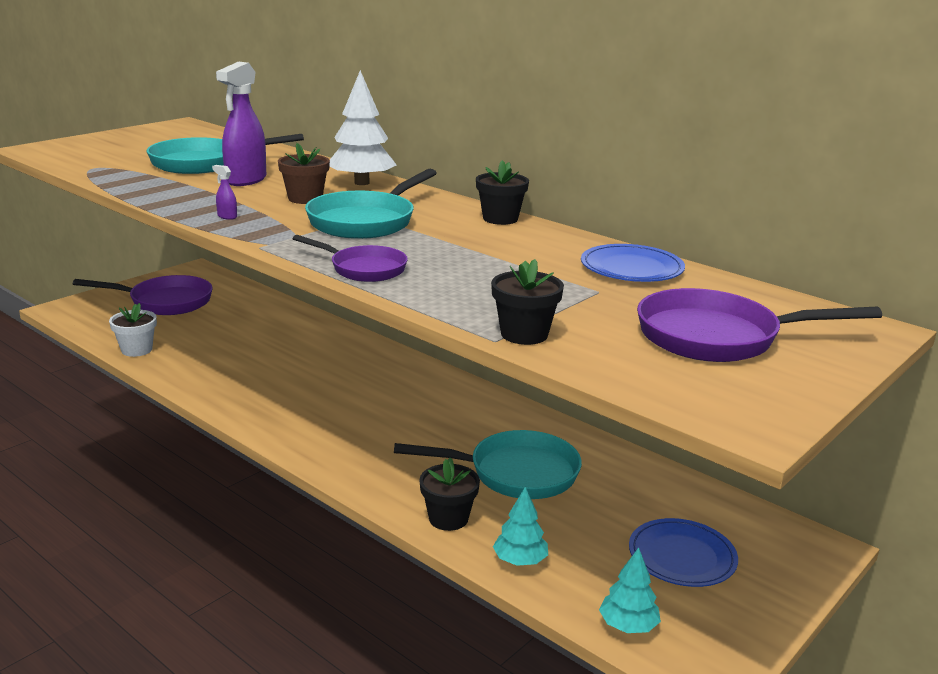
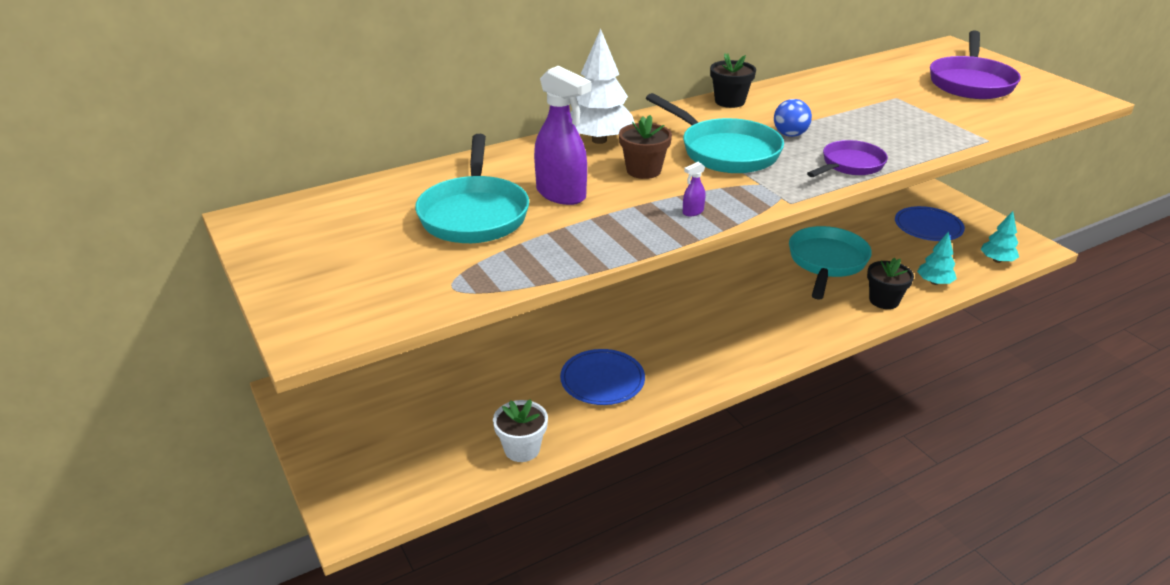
camera: 70 degrees left, 10 degrees up
(165, 302) = (388, 421): purple pan -> none
(429, 244) = (790, 134): none -> blue ball
(524, 334) = (976, 130): black flower pot -> none
(631, 268) = (850, 81): blue plate -> blue plate (602, 380)

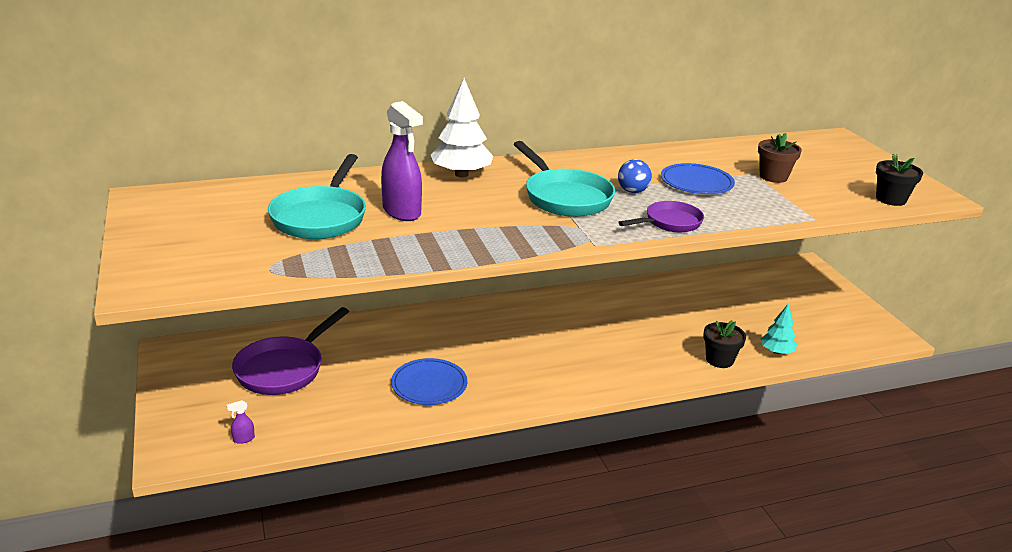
camera: 10 degrees right, 5 degrees down
(522, 449) = (334, 427): white flower pot -> none
(643, 170) = (484, 203): brown flower pot -> brown flower pot (773, 177)
(692, 212) = (504, 241): purple spray bottle -> purple spray bottle (243, 439)
(729, 101) = (596, 158): black flower pot -> black flower pot (891, 199)
(826, 262) = (681, 319): turquoise pan -> none
(928, 227) = (796, 303): blue plate -> blue plate (696, 182)
(970, 82) = (833, 169): purple pan -> purple pan (284, 369)
(997, 260) = (848, 342): turquoise tree -> none

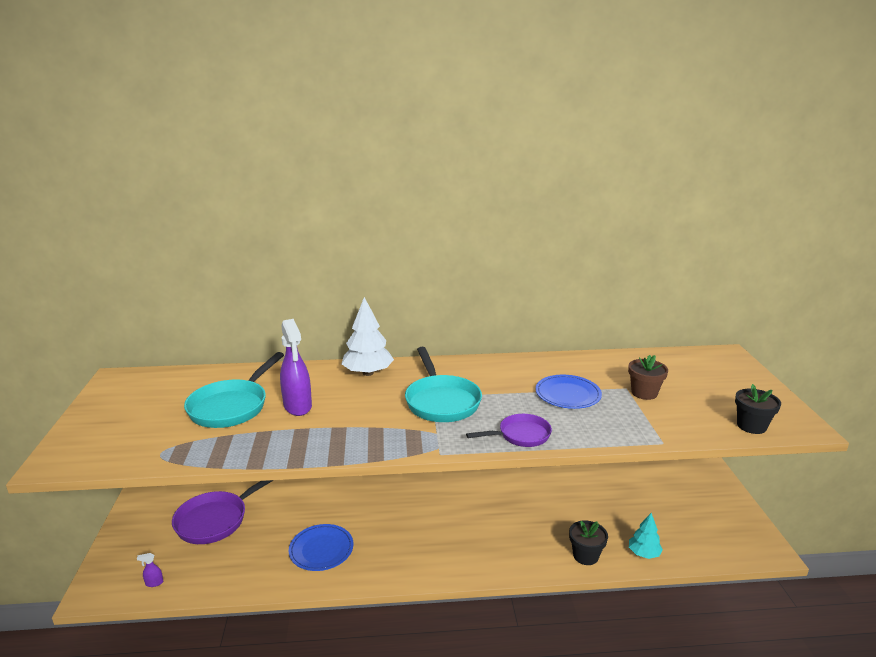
camera: 15 degrees right, 5 degrees down
(632, 191) = (504, 399): blue ball -> none

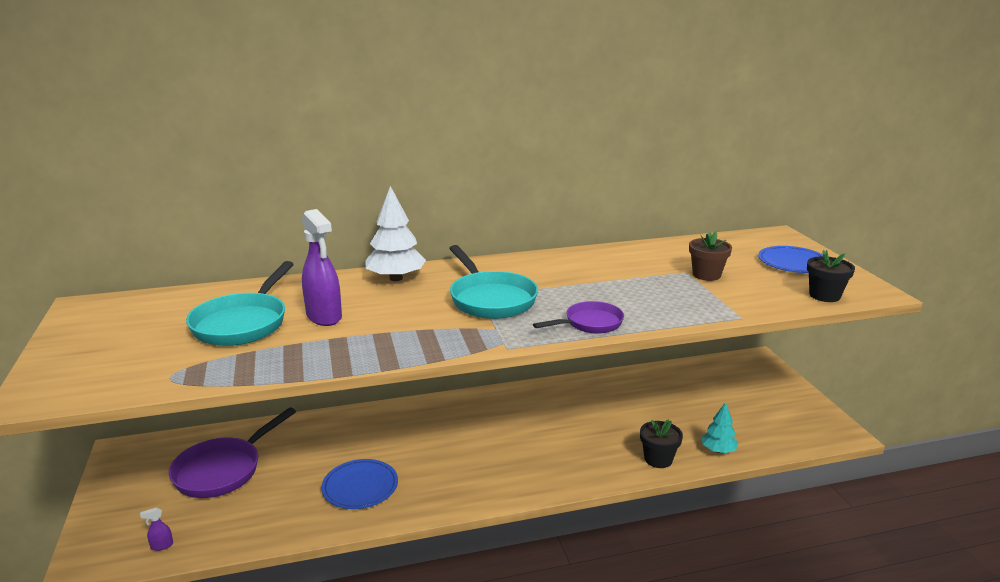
camera: 10 degrees left, 0 degrees up
(568, 394) = (627, 282): blue plate -> blue plate (793, 263)

